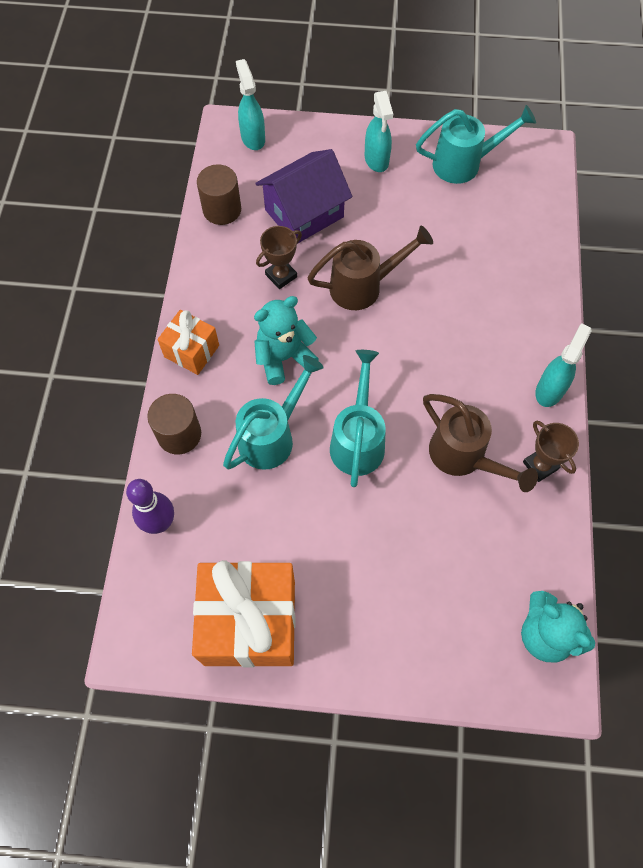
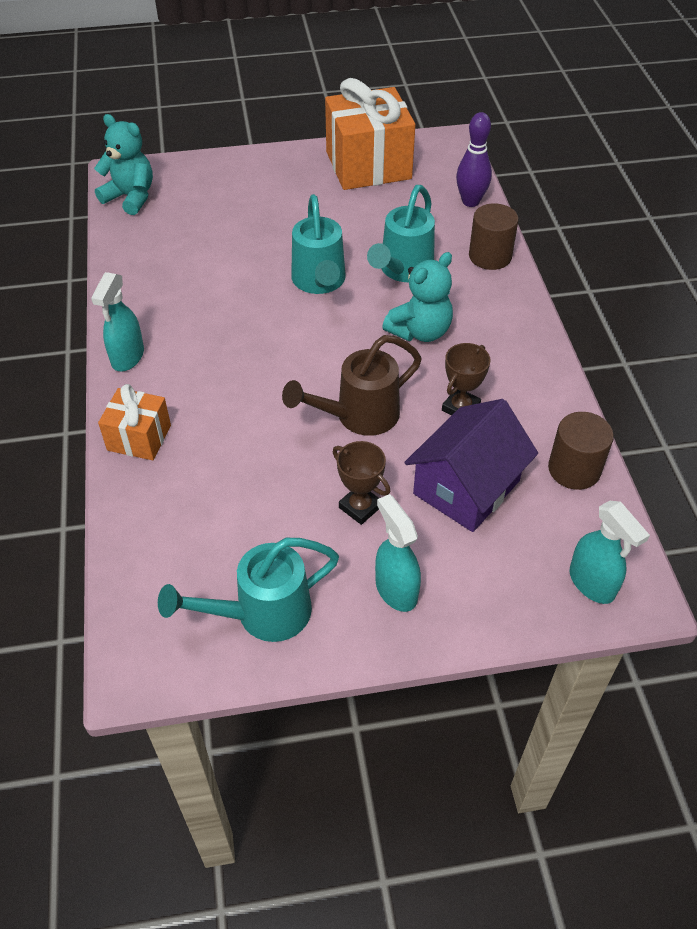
camera: 165 degrees right, 15 degrees down
(191, 351) = (518, 319): orange gift -> orange gift (139, 438)
(463, 457) = (213, 288): brown watering can -> none
(540, 465) = (137, 296): brown trophy -> brown trophy (360, 507)

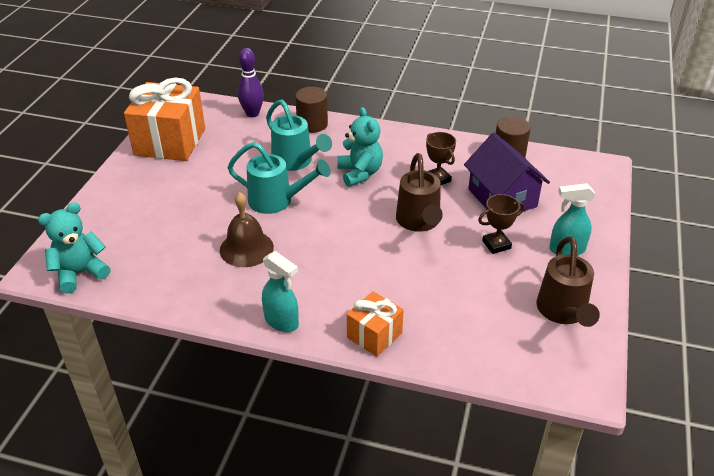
camera: 65 degrees left, 10 degrees down
(226, 289) = (246, 248): none -> brown bell
(262, 614) = (563, 312): turquoise watering can -> brown watering can
(592, 584) = (590, 178): turquoise spray bottle -> none

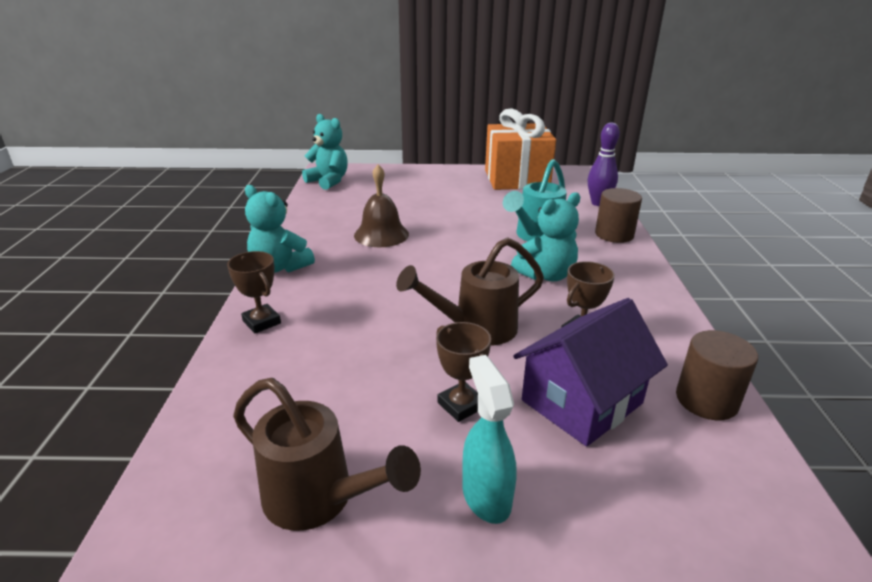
camera: 75 degrees right, 10 degrees down
(277, 201) = (461, 237): turquoise watering can -> none
(282, 322) = (280, 267): turquoise spray bottle -> turquoise teddy bear
(374, 335) = (262, 322): orange gift -> brown trophy
(563, 312) = (319, 499): brown watering can -> brown watering can turned 135 degrees counterclockwise

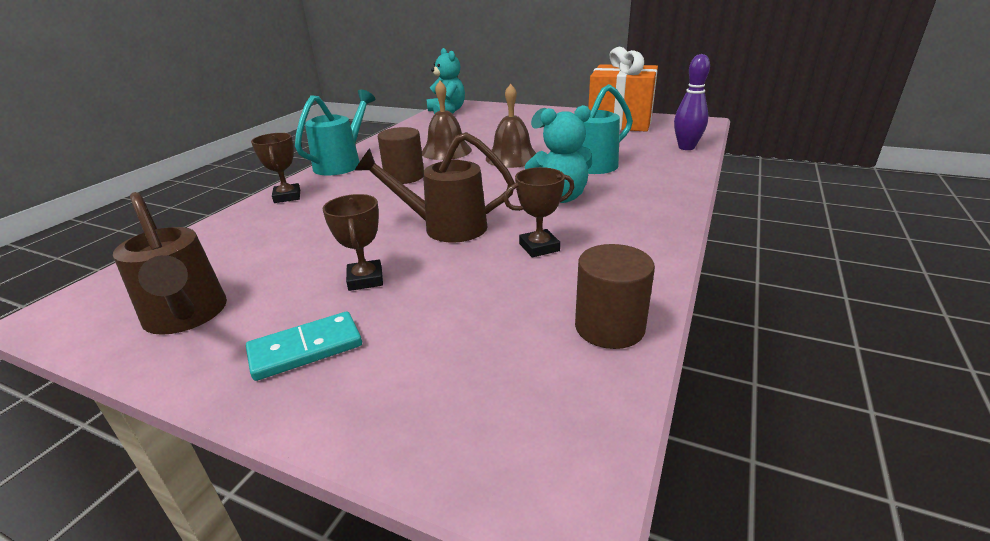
camera: 25 degrees right, 0 degrees up
(280, 267) = (342, 164): turquoise teddy bear -> turquoise watering can
(457, 234) = (512, 158): none -> brown bell
(486, 496) = (306, 349): turquoise spray bottle -> turquoise domino
(581, 402) = (475, 300): purple house -> none
(614, 234) = (673, 174): brown cylinder -> brown cylinder (404, 177)

